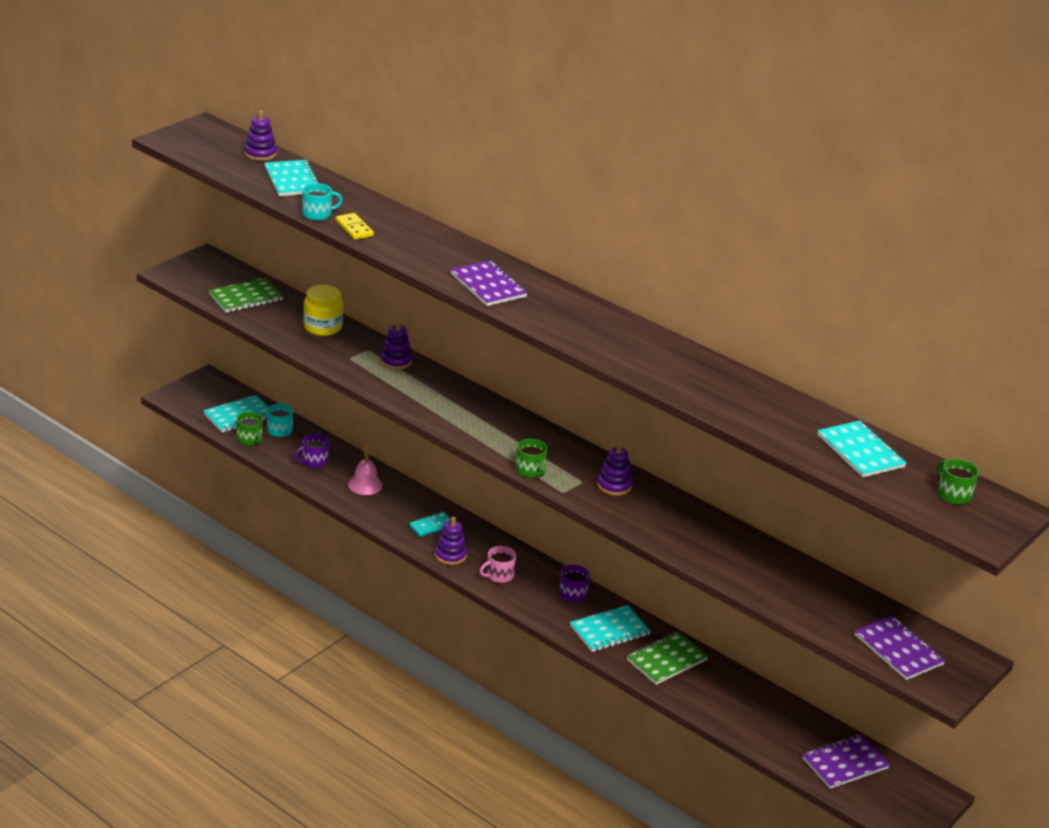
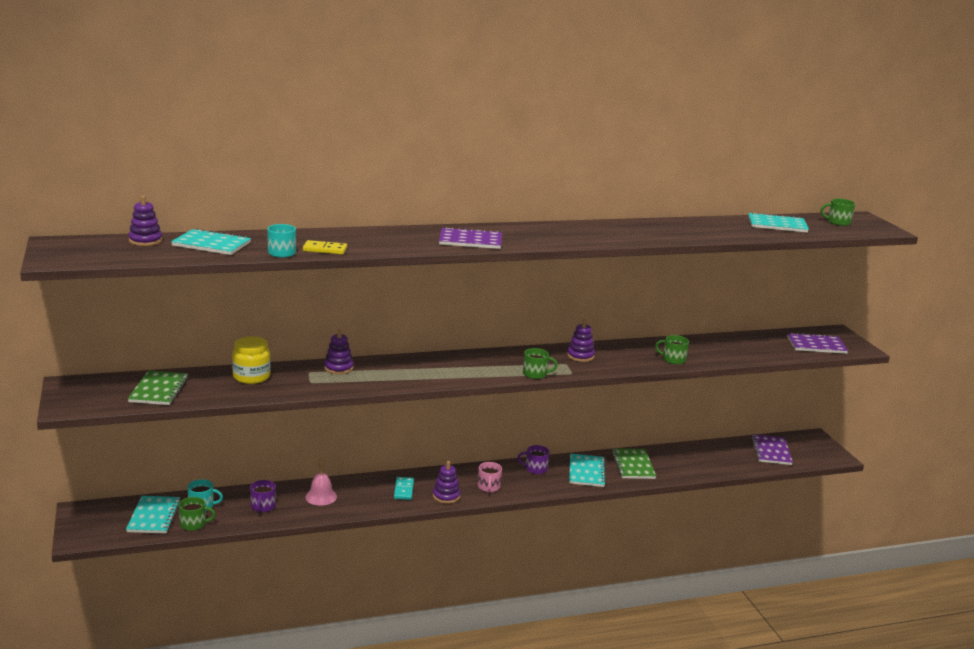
camera: 55 degrees left, 10 degrees down
(693, 549) = (673, 359): none -> green mug

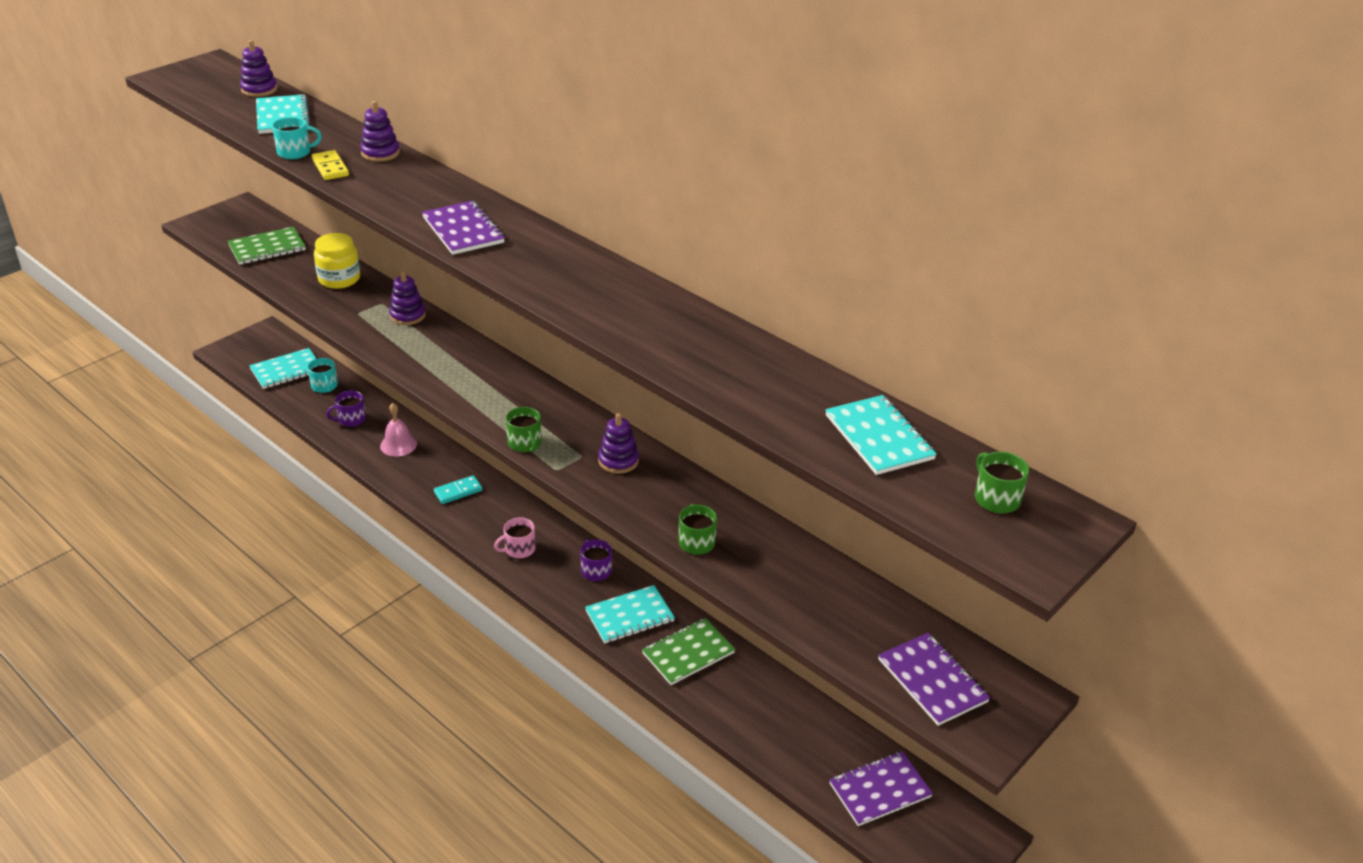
camera: 60 degrees right, 15 degrees up
(193, 524) = (290, 396): green mug -> none
(446, 496) = (471, 525): purple stacking toy -> purple stacking toy (380, 153)

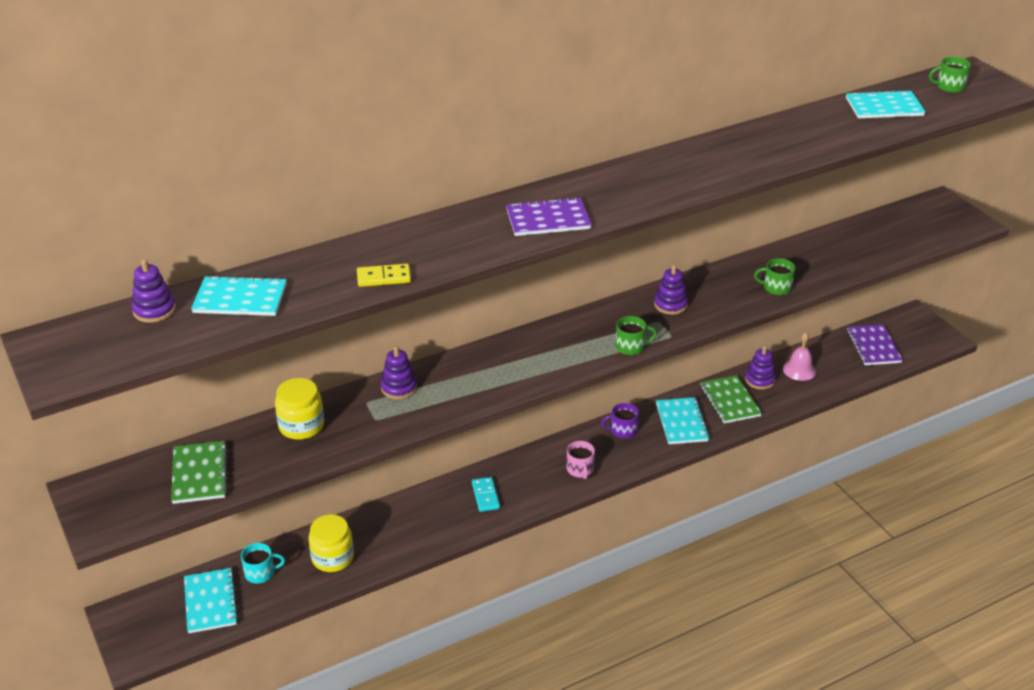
camera: 70 degrees left, 0 degrees up
(295, 152) = (335, 296): turquoise mug -> none
(351, 419) = (332, 558): purple mug -> yellow jar
(380, 153) = (369, 247): purple stacking toy -> purple stacking toy (760, 380)
(398, 445) = (394, 527): pink bell -> pink bell (799, 370)
(932, 681) = (925, 228): purple notebook -> none

